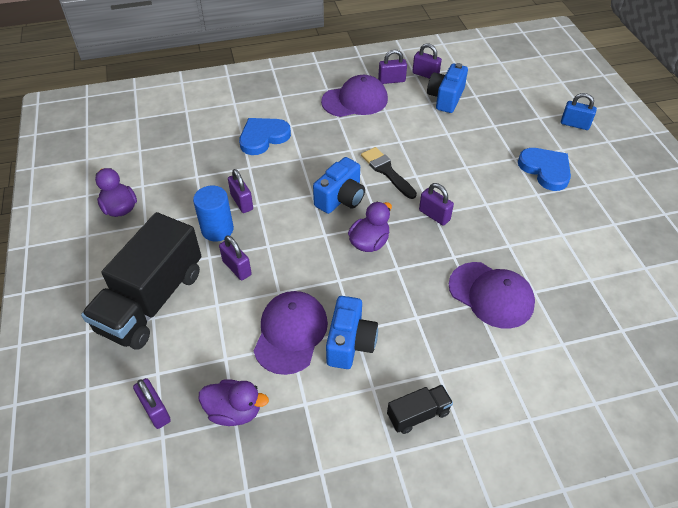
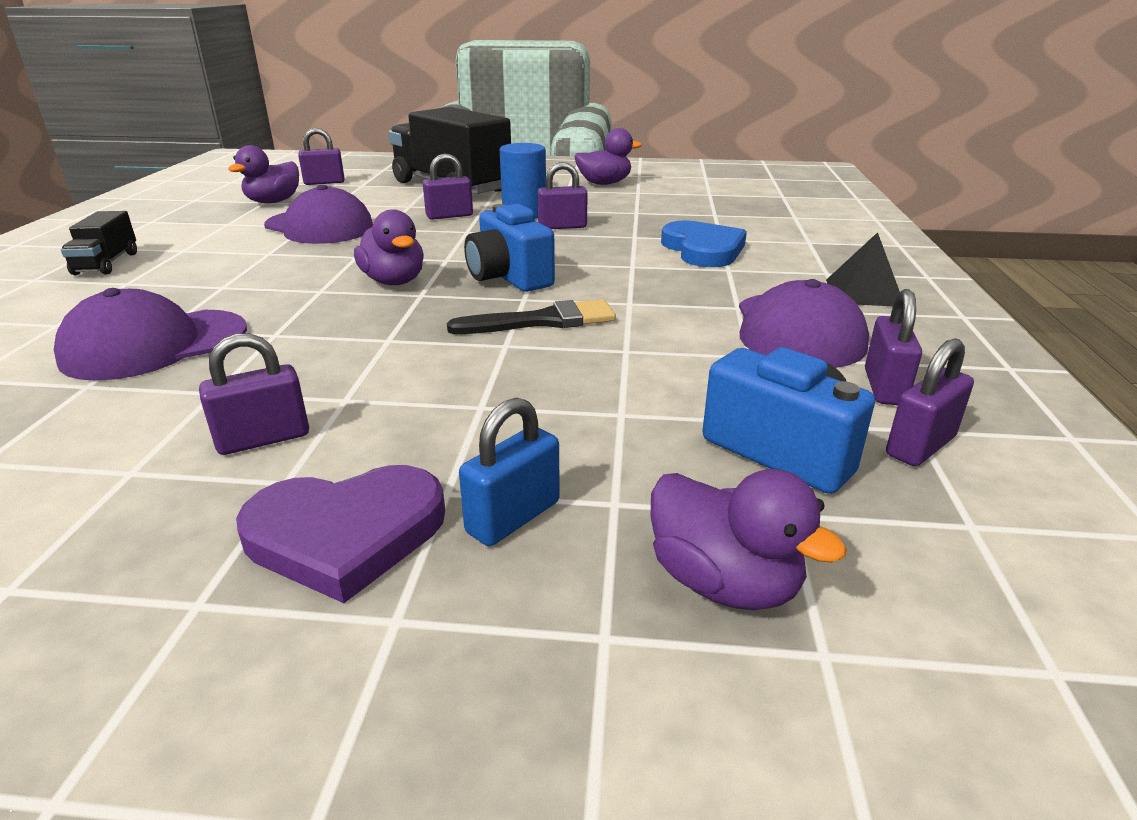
camera: 110 degrees right, 20 degrees down
(303, 85) = (863, 292): none -> black pyramid
(350, 343) = (256, 248): blue camera -> none
(434, 215) = (384, 339): purple padlock -> purple padlock (263, 439)
(509, 103) = (723, 582): none -> purple duck
(545, 170) = (346, 534): blue heart -> purple heart
(574, 124) = (501, 744): blue padlock -> blue padlock (513, 517)

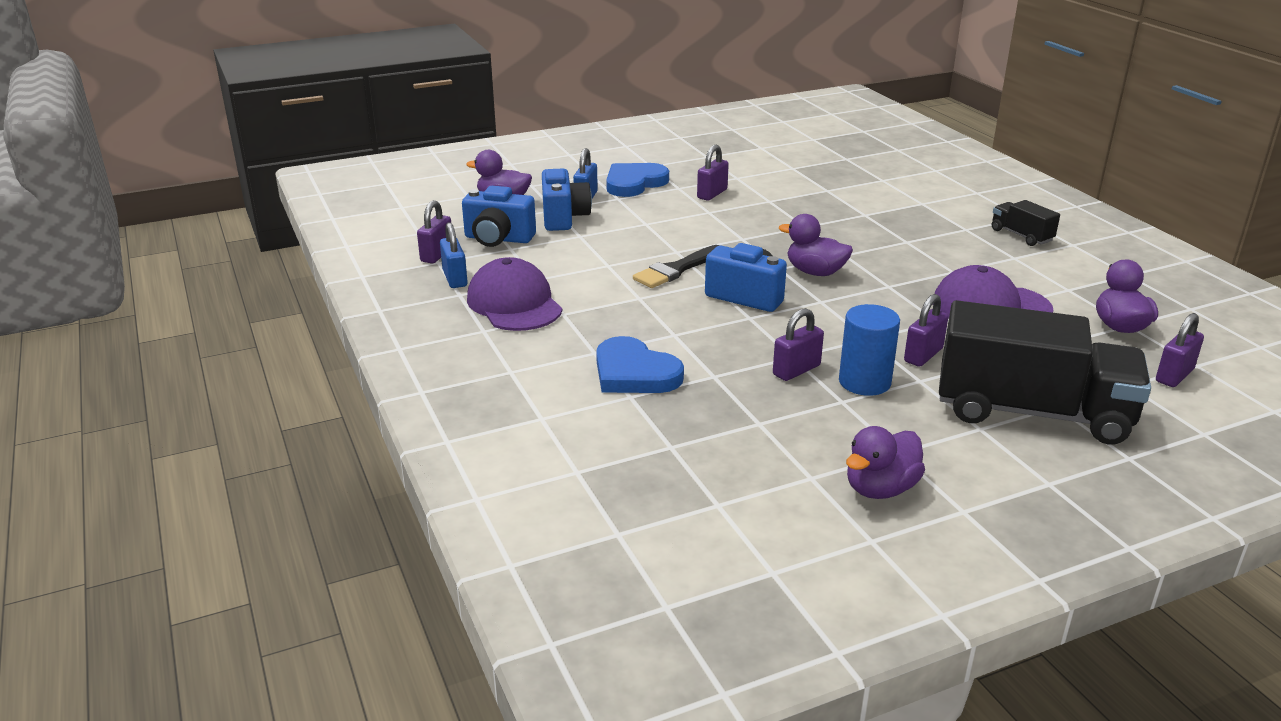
camera: 150 degrees right, 0 degrees up
(154, 344) = (847, 208): purple cap -> none
(346, 534) = (634, 183): purple heart -> blue heart
(615, 467) = (564, 218): none -> blue camera
(863, 292) = (475, 353): black pyramid -> none
(884, 387) = (455, 278): purple padlock -> blue padlock

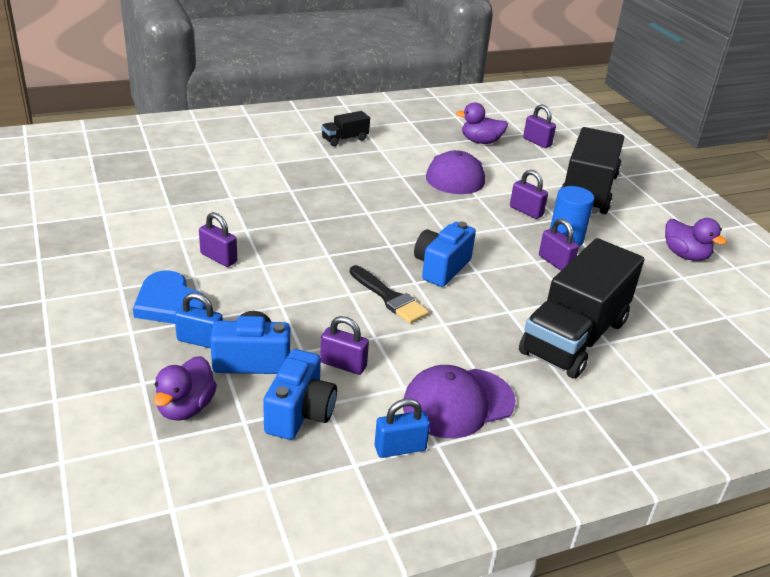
camera: 90 degrees left, 5 degrees up
(437, 254) = (335, 466): purple padlock -> purple padlock (343, 364)
(634, 373) = (574, 337): blue heart -> black truck
(815, 272) = (399, 230): purple duck -> none

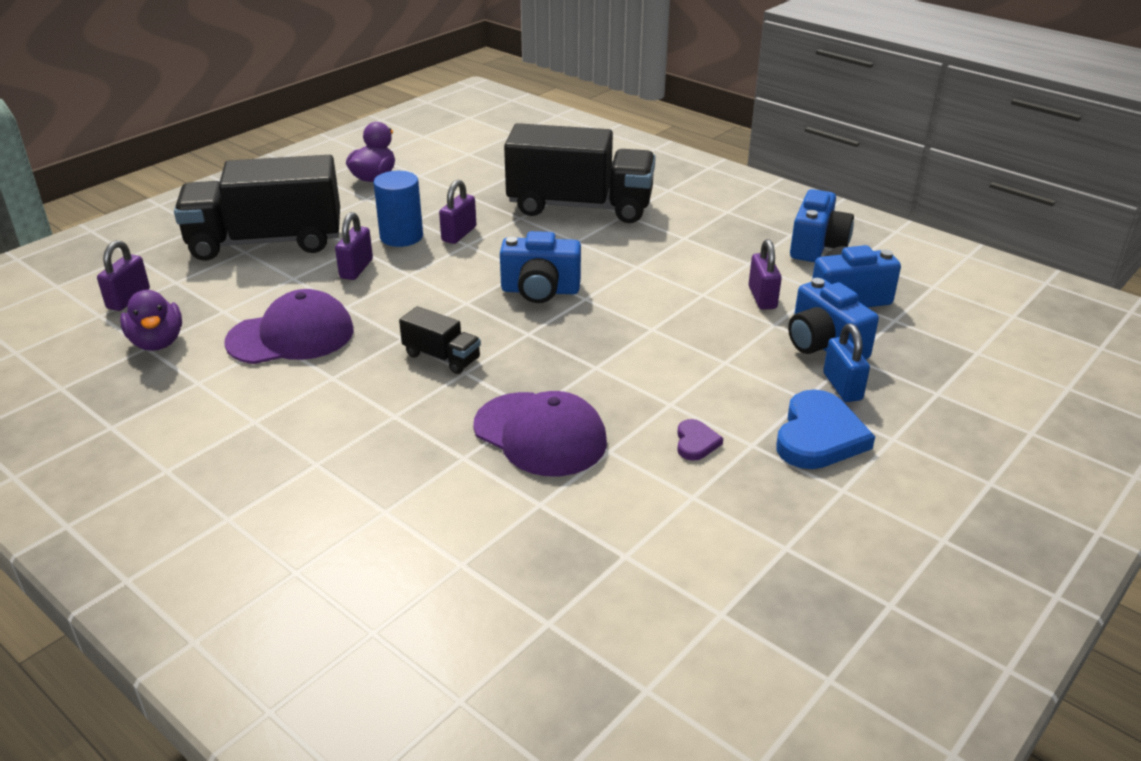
camera: 115 degrees left, 0 degrees up
(186, 407) = (926, 354): purple duck -> none
(218, 258) = (696, 442): purple padlock -> purple heart
(345, 139) = (237, 469): black truck -> black truck (442, 357)
(389, 297) = (631, 304): black brush -> none
(400, 448) = (817, 246): blue padlock -> blue camera
(458, 403) = (734, 236): purple cap -> purple cap (540, 434)

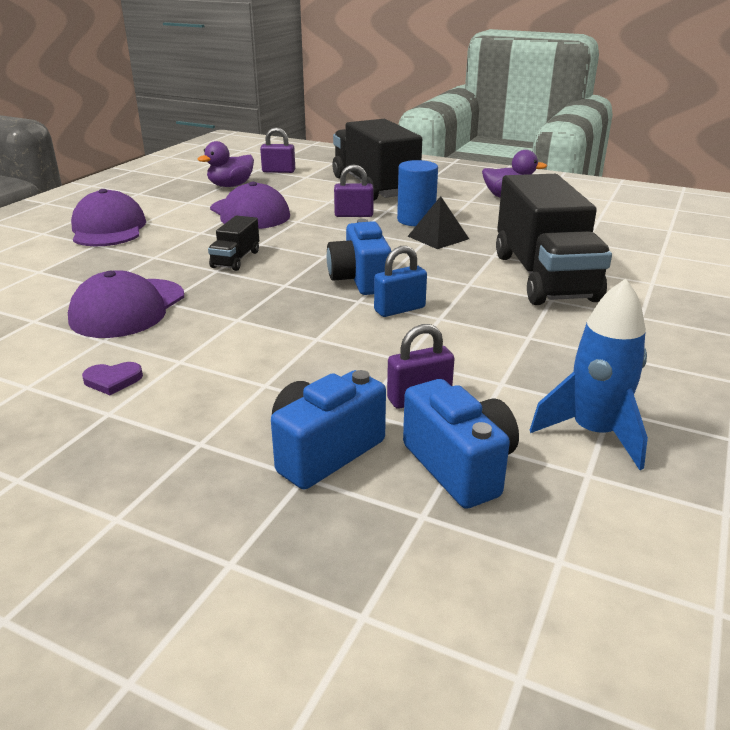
camera: 75 degrees right, 5 degrees down
(259, 453) = (108, 228): none -> purple cap
(459, 234) = (438, 237): purple padlock -> black pyramid
(817, 246) = (593, 433): blue camera -> blue rocket
(819, 436) = (122, 457): blue heart -> none
(842, 386) = (229, 470): blue padlock -> blue padlock (399, 309)

